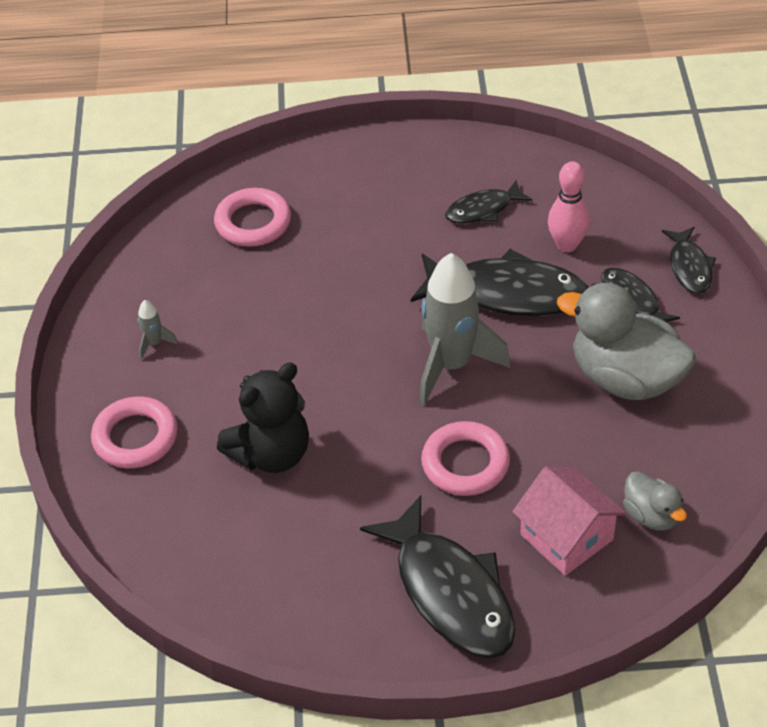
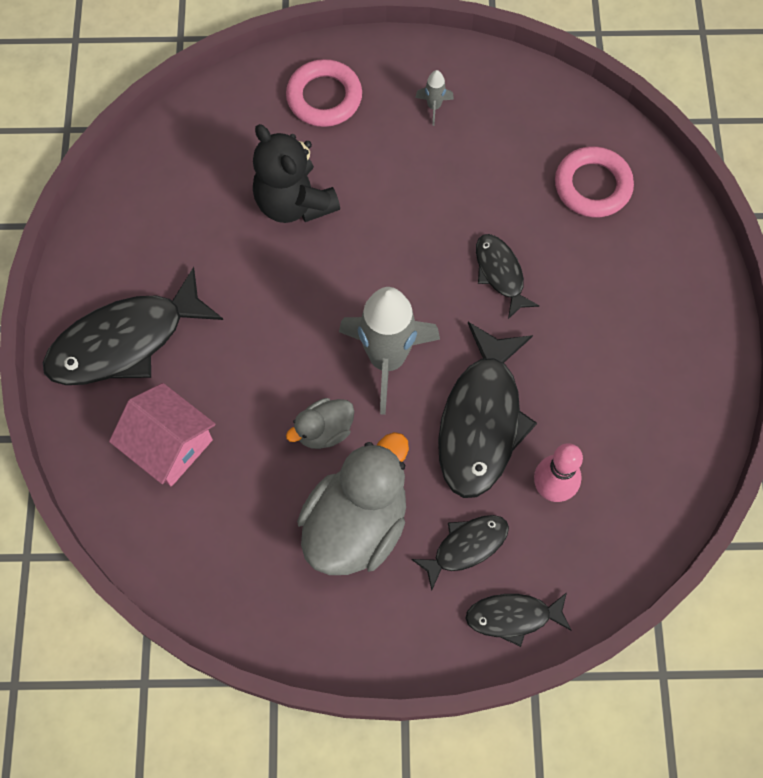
camera: 90 degrees right, 20 degrees up
(465, 463) = (264, 364): pink ring -> none
(483, 210) = (608, 406): black fish -> black fish (500, 273)
(567, 537) = (169, 445): pink house -> pink house turned 75 degrees clockwise
(651, 515) = (183, 525): grey duck -> grey duck (324, 431)

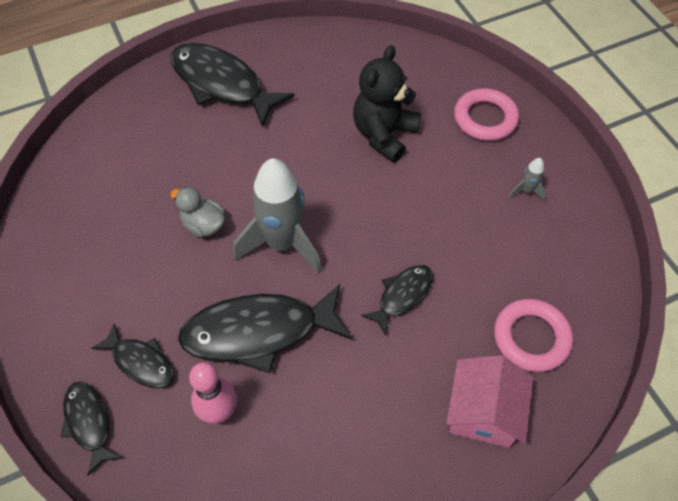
camera: 65 degrees right, 10 degrees down
(169, 445) = (154, 138): pink house -> pink house (483, 412)
(356, 524) = (133, 276): grey duck -> none

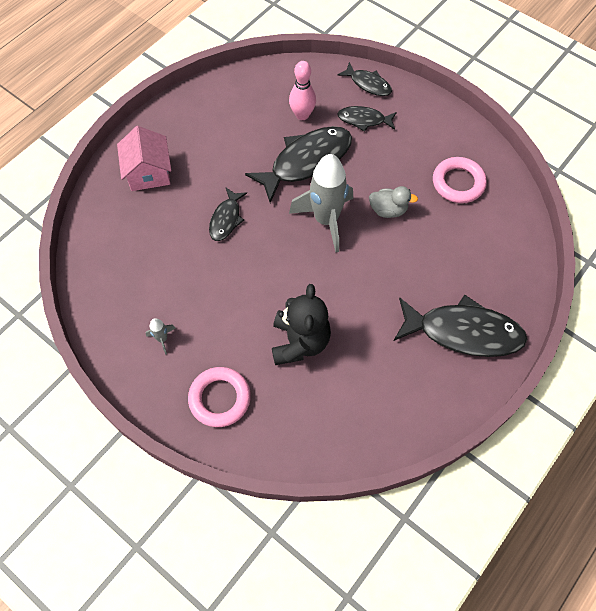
camera: 155 degrees right, 5 degrees up
(531, 338) = (130, 227): pink ring -> pink ring (458, 183)

